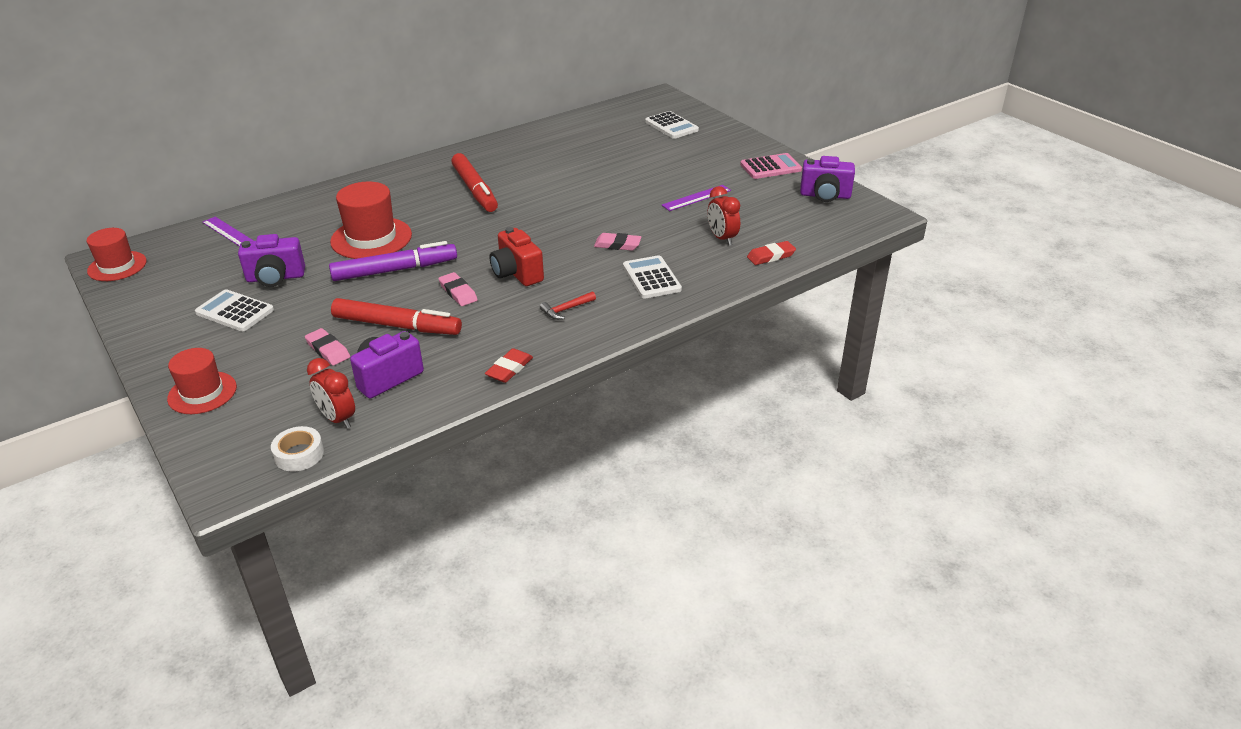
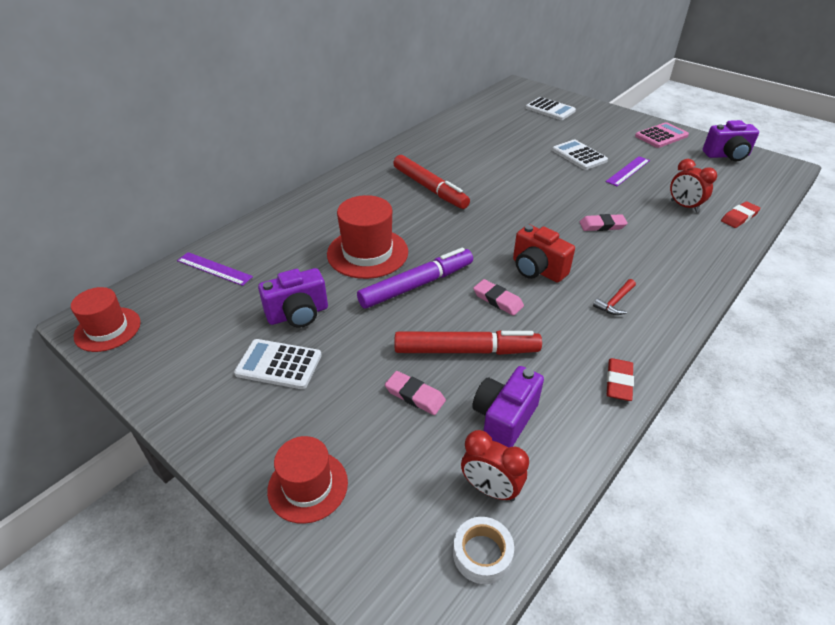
camera: 15 degrees left, 5 degrees up
(651, 278) = (661, 255): white calculator -> white calculator (579, 155)

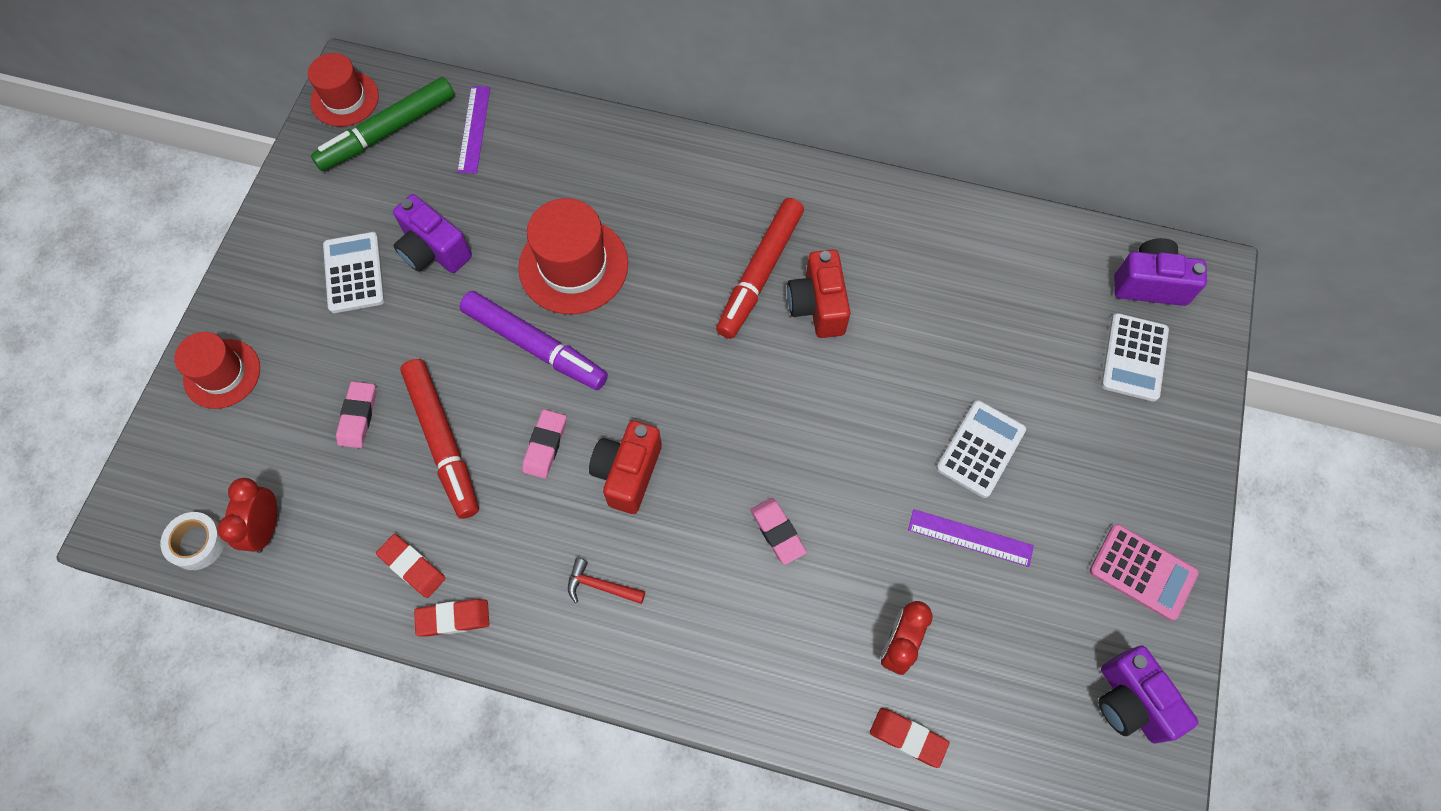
camera: 65 degrees right, 25 degrees up
(167, 312) = (388, 132): none -> green marker
(465, 176) = (817, 306): none -> red camera
(504, 419) = (355, 513): purple camera -> purple camera (1149, 284)
(567, 395) = (412, 567): none -> red eraser

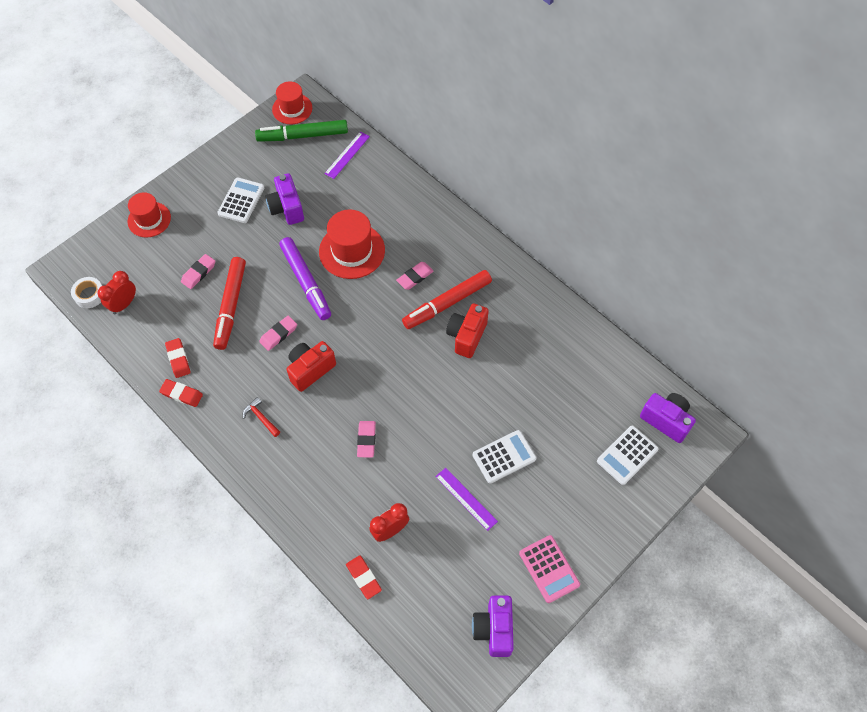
camera: 30 degrees right, 5 degrees down
(690, 258) = (415, 277): none -> pink eraser

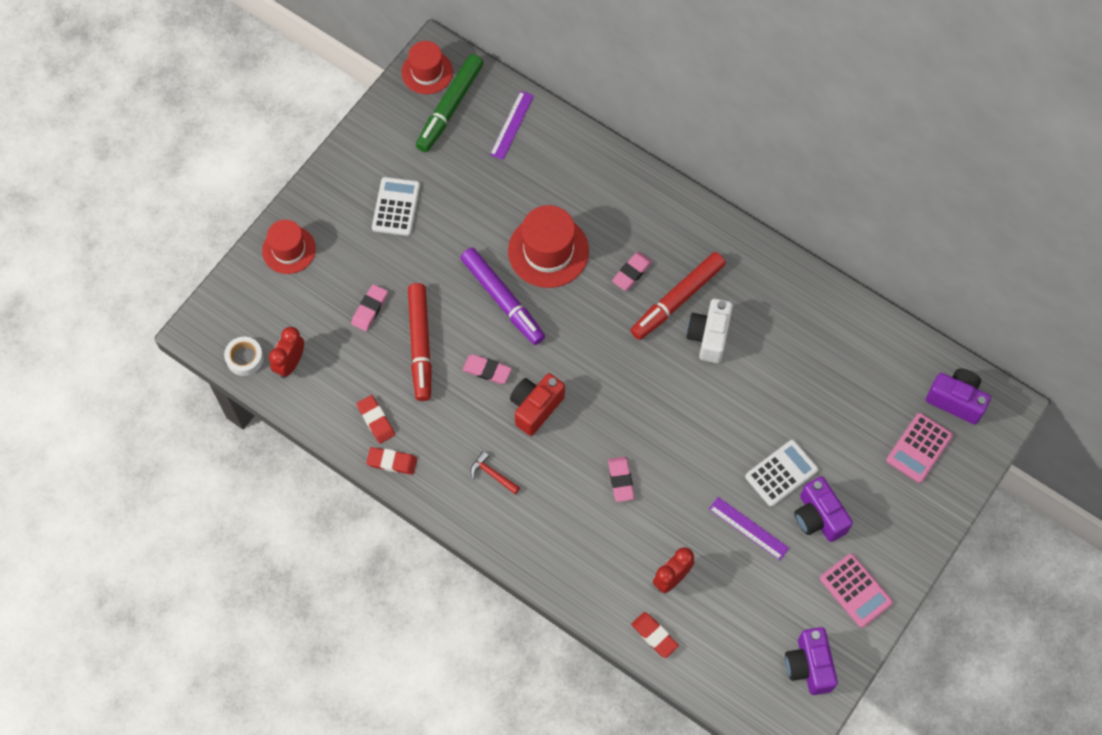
camera: 10 degrees left, 5 degrees up
(278, 334) = (487, 370): pink eraser -> pink eraser turned 75 degrees clockwise
(287, 208) = (455, 208): purple camera -> purple camera (818, 517)
(303, 136) = (450, 107): green marker -> green marker turned 45 degrees counterclockwise
(466, 336) = (709, 336): red camera -> white camera
(627, 455) = (919, 448): white calculator -> pink calculator

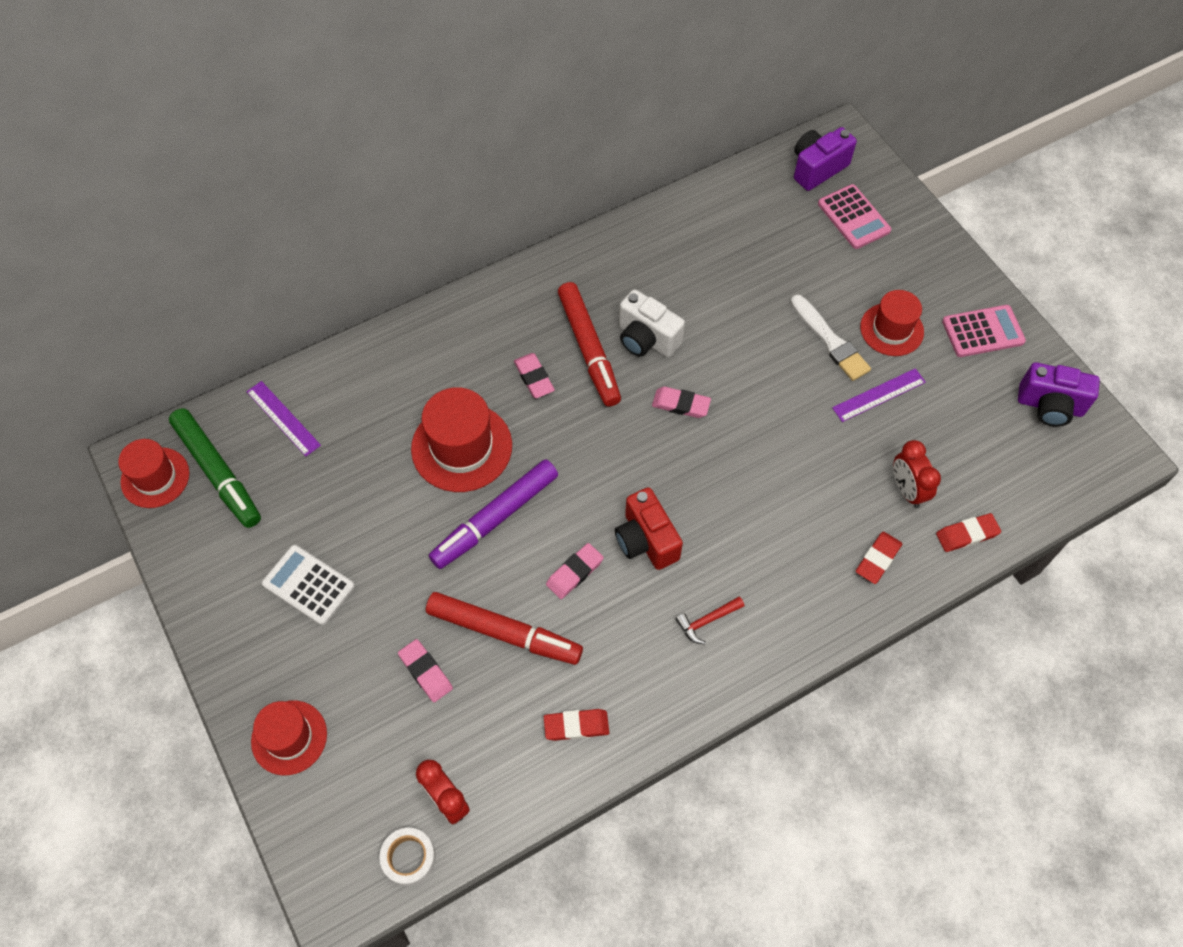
camera: 65 degrees left, 5 degrees down
(392, 462) = (640, 729): red eraser -> red eraser (878, 559)
(503, 300) = (495, 519): purple marker -> purple marker turned 150 degrees clockwise
(621, 480) = (773, 491): pink eraser -> pink eraser (681, 404)
(781, 473) = (830, 340): white calculator -> white brush
(818, 517) = (891, 329): purple camera -> red hat

